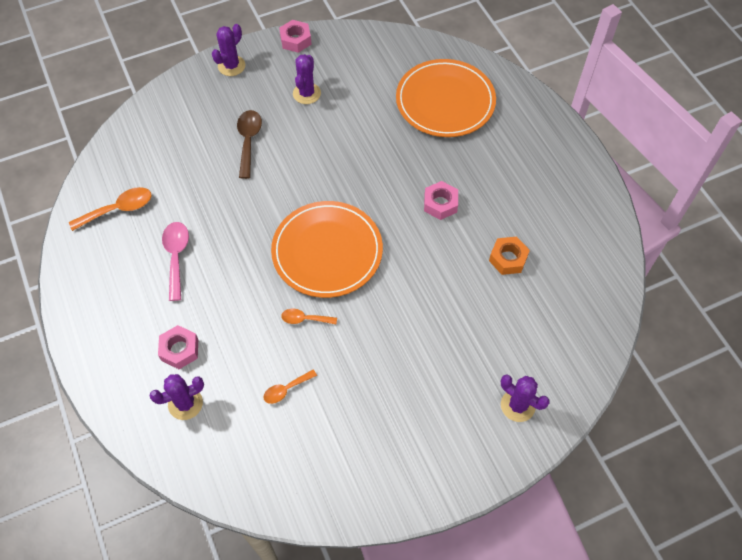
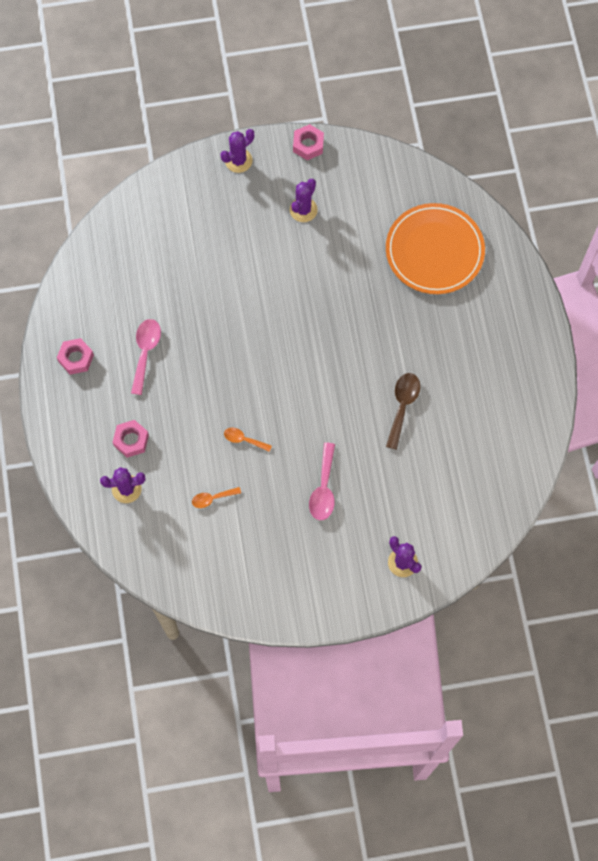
camera: 15 degrees right, 10 degrees up
(118, 209) = (103, 292): orange spoon -> none
(248, 141) = (236, 249): brown spoon -> brown spoon (402, 406)
(327, 251) = (280, 380): orange plate -> none
(406, 348) = (323, 489): none -> pink spoon
(440, 204) = (396, 359): pink nut -> pink nut (76, 358)
(508, 259) = (440, 428): orange nut -> none

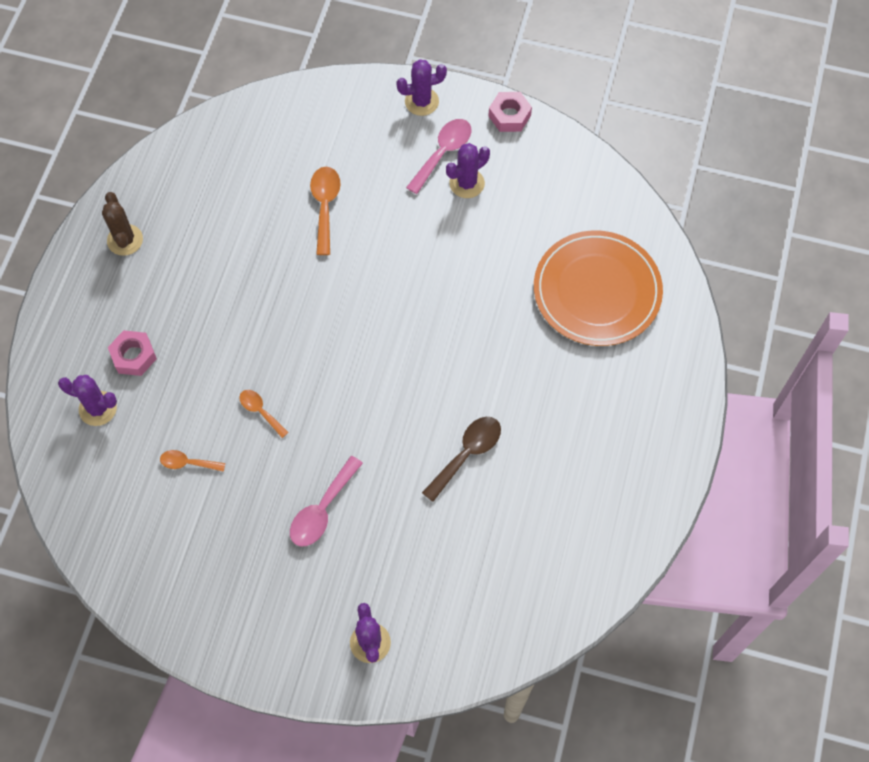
camera: 25 degrees right, 5 degrees down
(76, 358) = (125, 240): pink nut -> brown cactus
(145, 352) = (204, 265): pink spoon -> pink spoon (443, 153)
(209, 270) = (325, 206): none -> orange spoon

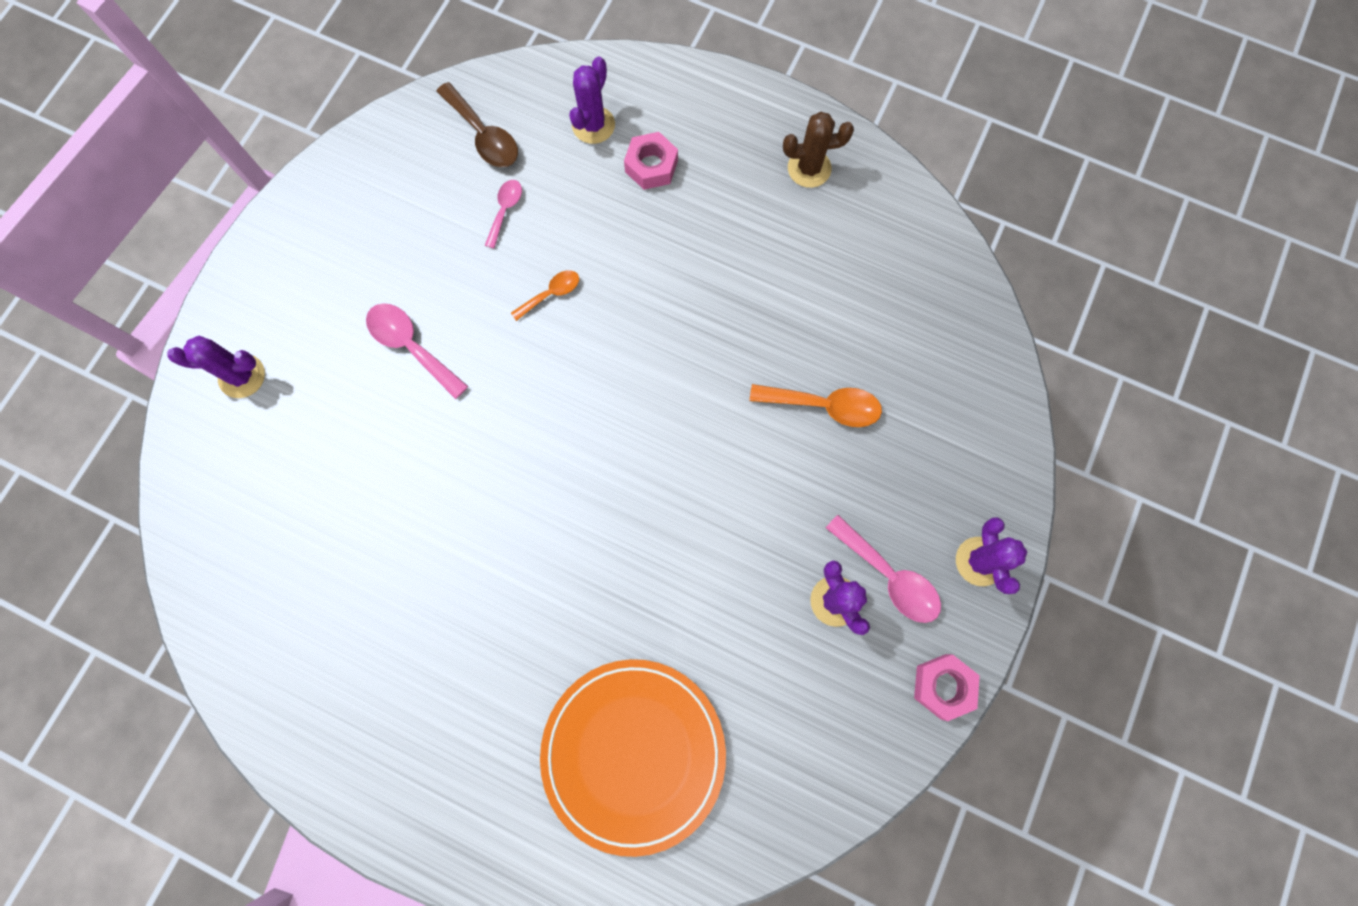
camera: 100 degrees right, 10 degrees up
(188, 463) = (505, 210): orange spoon -> pink spoon
(467, 454) = (438, 527): brown spoon -> brown spoon (484, 135)

